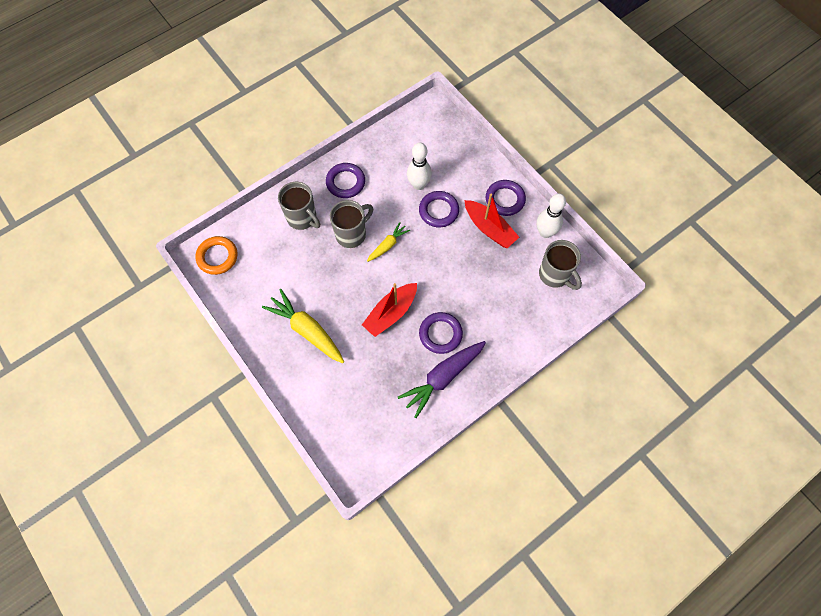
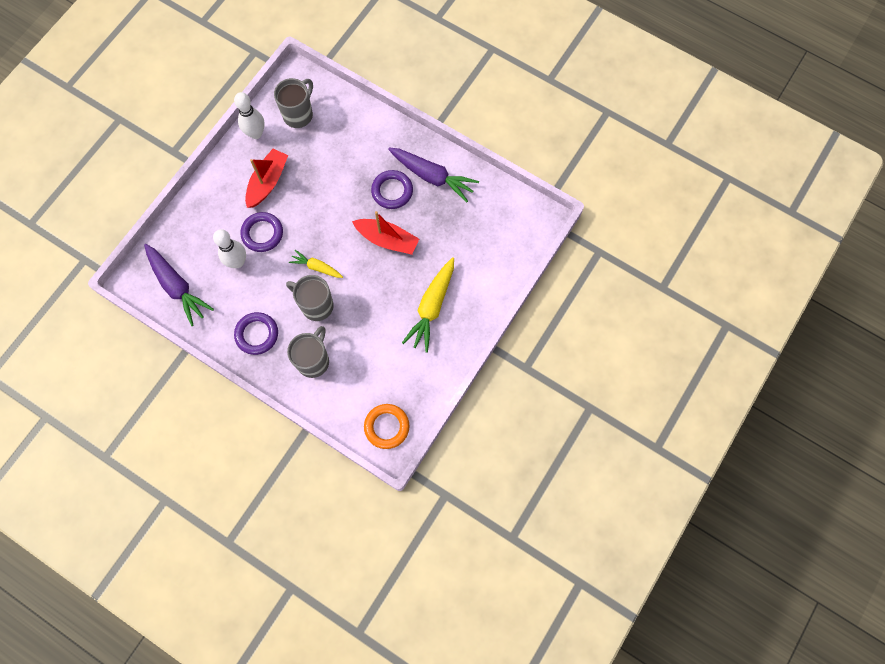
camera: 110 degrees left, 5 degrees up
(414, 136) = (177, 287): none -> purple carrot
(505, 199) = (230, 178): purple ring -> none

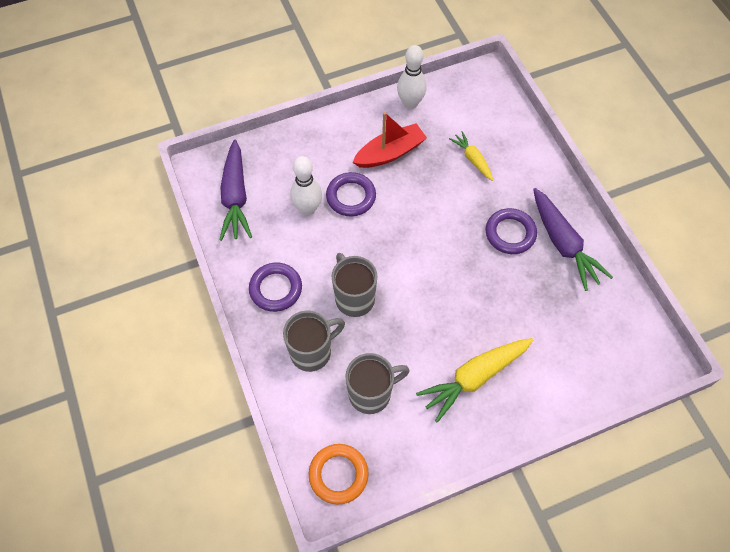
camera: 35 degrees right, 10 degrees down
(299, 114) = (464, 109): grey mug -> grey mug (371, 393)
(317, 267) = (381, 261): yellow carrot -> yellow carrot (472, 159)
(387, 240) = (472, 278): red boat -> none

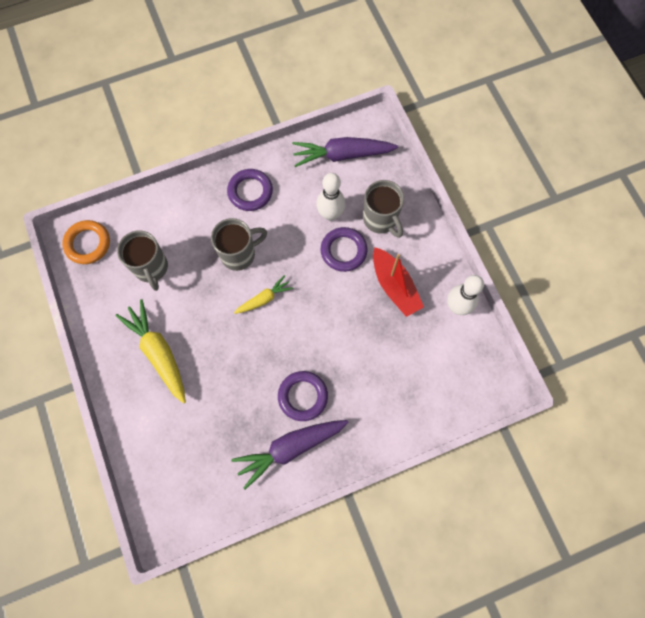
camera: 90 degrees right, 10 degrees up
(312, 352) = (191, 222): grey mug -> grey mug (380, 220)
(472, 159) = (389, 365): yellow carrot -> yellow carrot (264, 299)

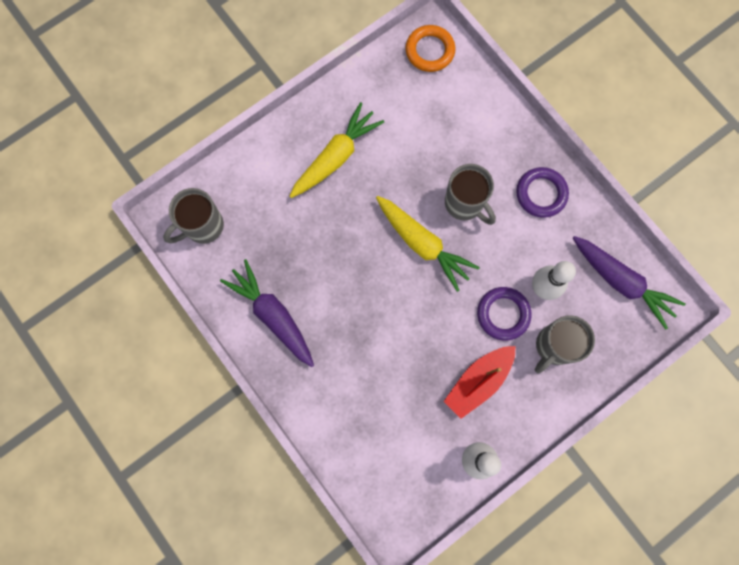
camera: 75 degrees right, 5 degrees up
(151, 268) = (422, 121): grey mug -> grey mug (203, 226)
(264, 299) = (422, 244): yellow carrot -> yellow carrot, size x1.77
(303, 396) = (329, 313): purple ring -> none
(342, 155) = (621, 282): purple carrot -> purple carrot turned 150 degrees clockwise

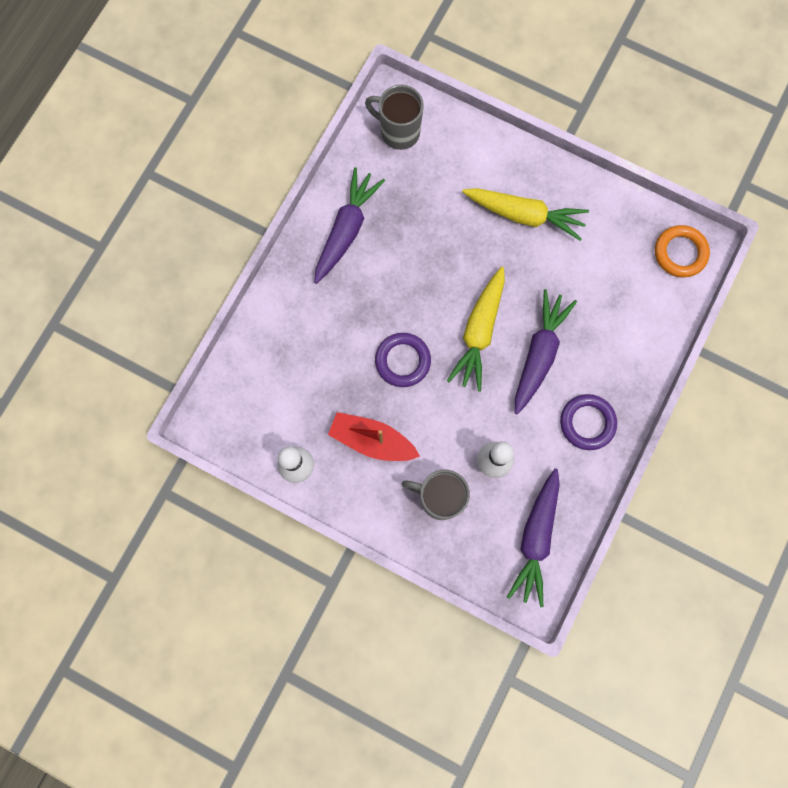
camera: 65 degrees right, 0 degrees up
(464, 204) = (539, 354): grey mug -> purple carrot
(503, 314) = (448, 436): purple ring -> purple ring (402, 361)

